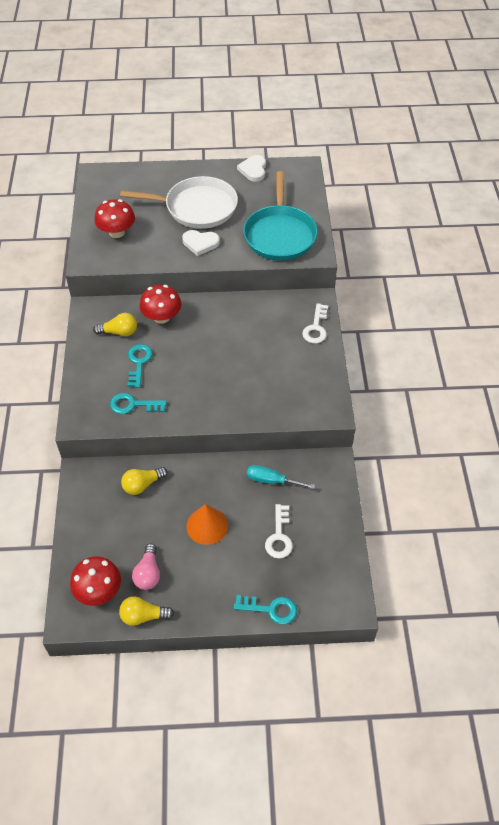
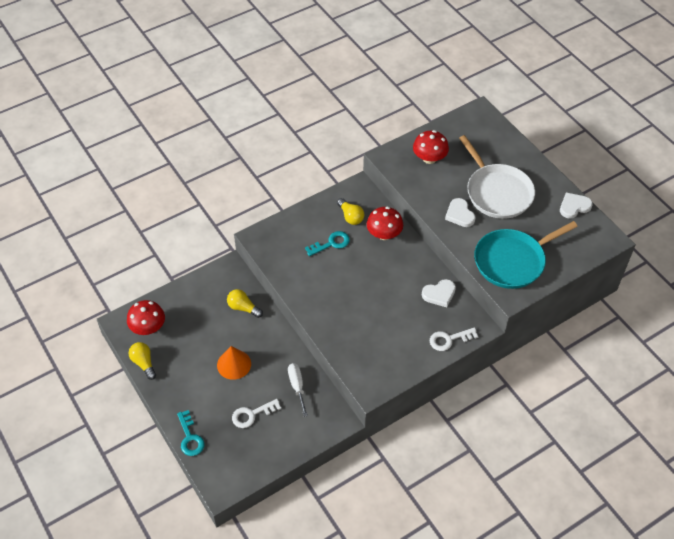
camera: 60 degrees right, 0 degrees up
(133, 405) = (291, 261): turquoise key -> none
(148, 573) = (176, 349): pink light bulb -> none
(262, 310) = (439, 294): none -> white heart
(271, 480) = (297, 386): turquoise screwdriver -> white screwdriver

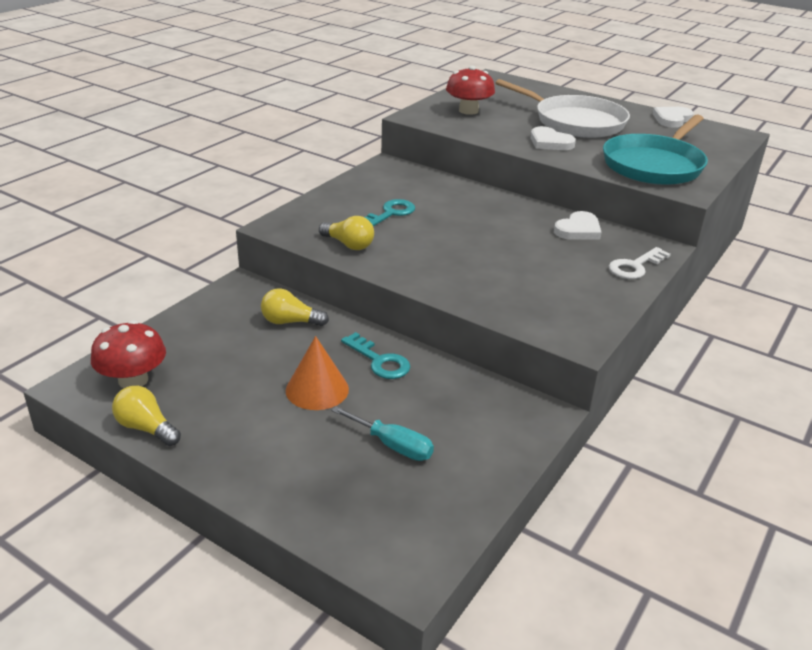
camera: 25 degrees left, 20 degrees down
(190, 437) = (296, 511): turquoise key -> turquoise key (379, 361)
(252, 414) = (393, 445): white key -> turquoise screwdriver
(297, 386) = (443, 390): white screwdriver -> none
(350, 216) = (397, 188): yellow light bulb -> yellow light bulb (348, 244)
(384, 234) = (455, 194): red mushroom -> none

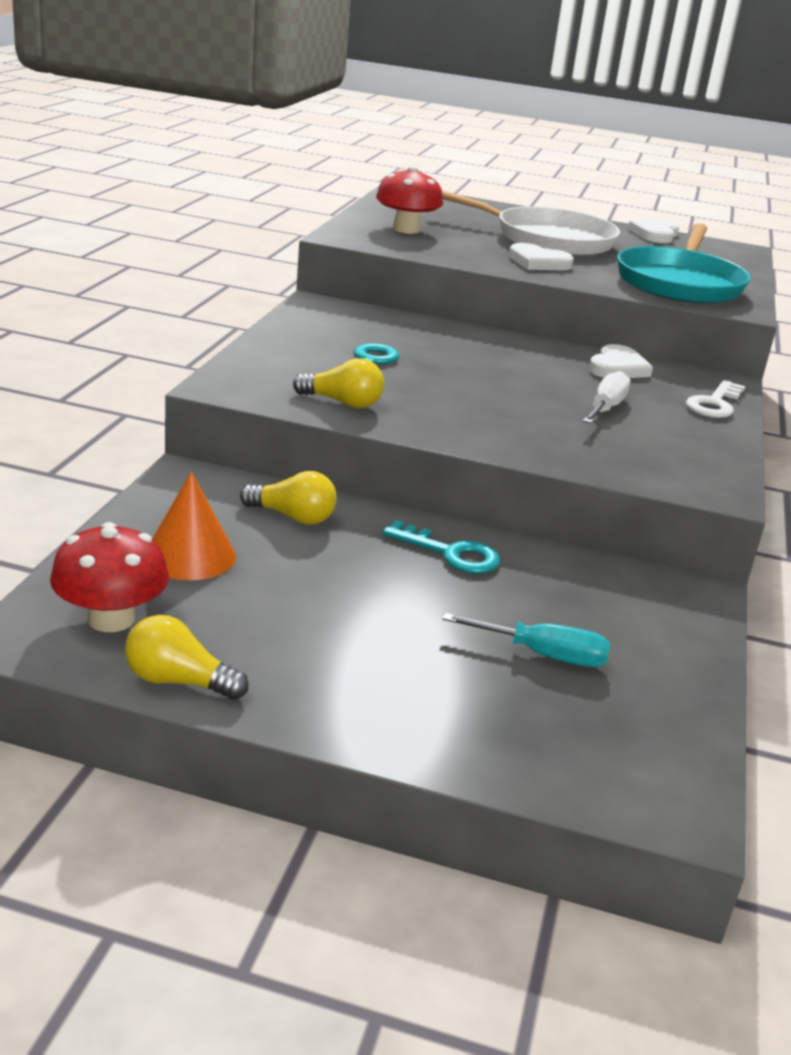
camera: 20 degrees left, 5 degrees down
(290, 322) = (293, 517): yellow light bulb -> yellow light bulb turned 150 degrees counterclockwise
(317, 389) = (392, 598): orange cone -> orange cone (190, 555)
(542, 263) = (605, 408): none -> white screwdriver

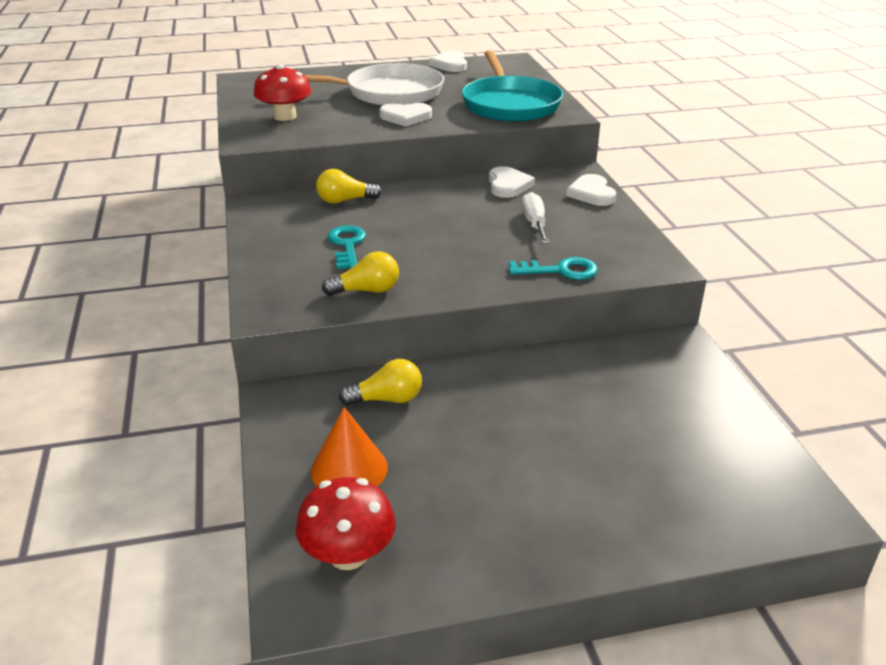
camera: 25 degrees left, 5 degrees up
(179, 681) = (448, 583): yellow light bulb -> yellow light bulb (345, 200)
(450, 553) = (516, 381): turquoise key -> turquoise key (560, 271)
(543, 655) = (644, 436): turquoise screwdriver -> none
(714, 404) = (591, 193): white key -> white heart

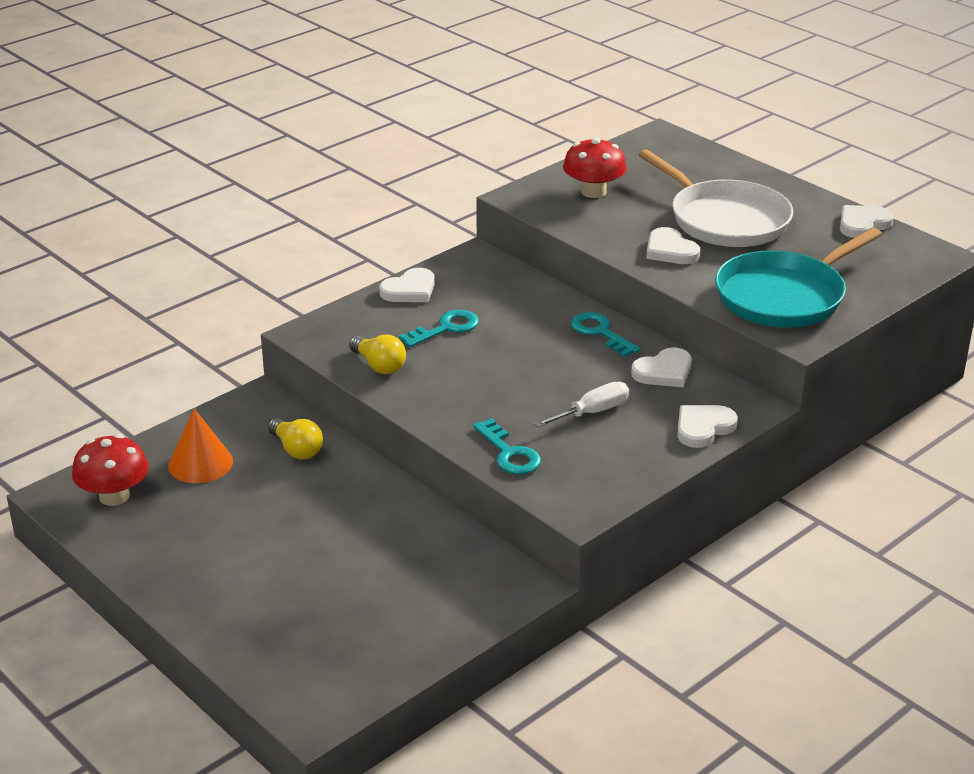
camera: 60 degrees right, 0 degrees up
(266, 243) = (410, 290): none -> white heart
(345, 200) = (528, 296): yellow light bulb -> none
(431, 191) = (600, 333): none -> turquoise key

